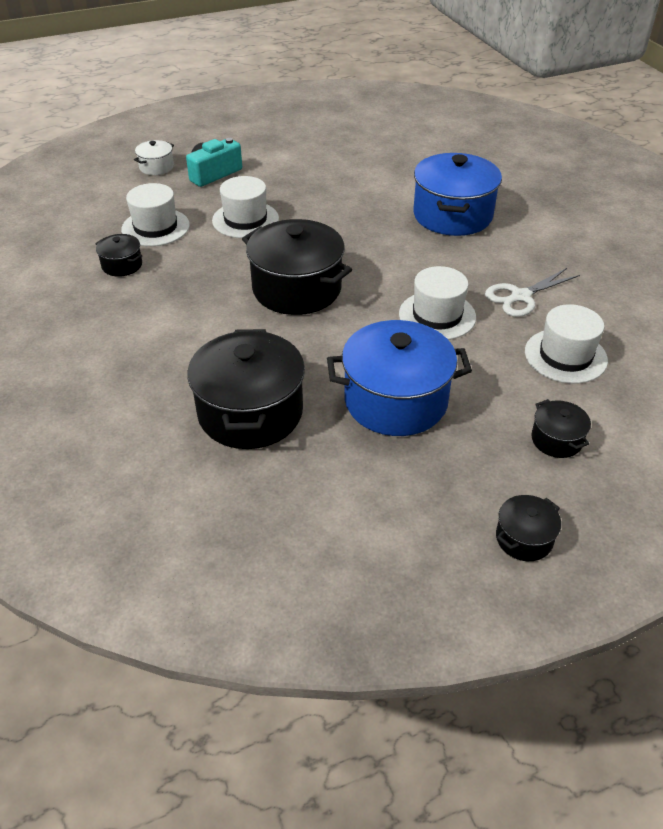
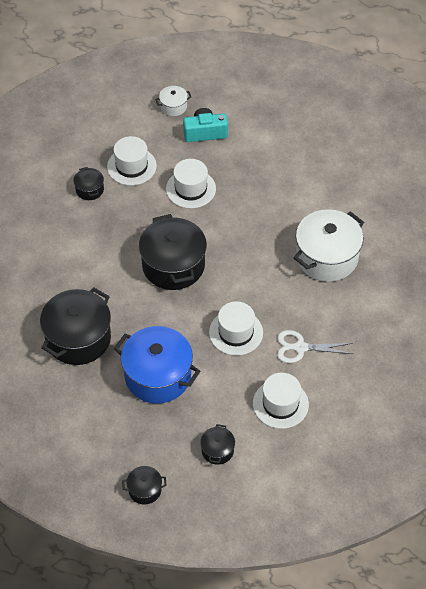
camera: 35 degrees right, 10 degrees up
(452, 215) = (327, 257): blue pot -> white pot

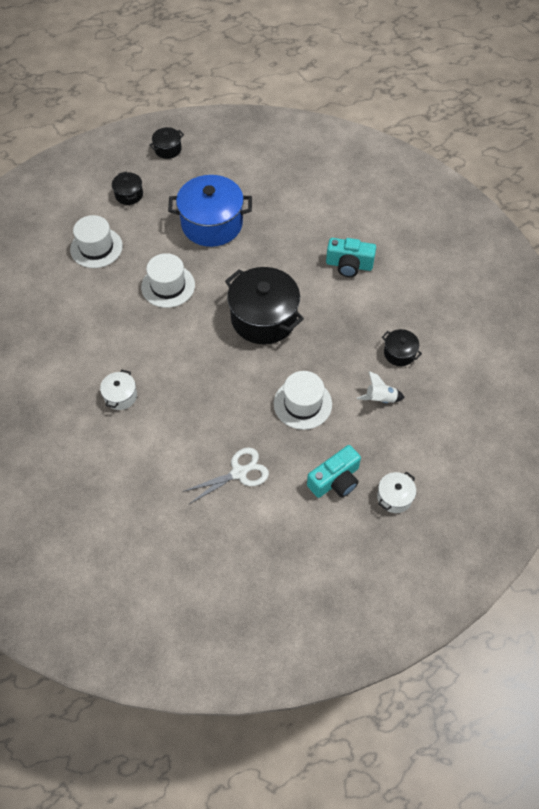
camera: 150 degrees right, 5 degrees up
(67, 276) = (349, 265): none -> turquoise camera
(78, 338) = (298, 222): black pot -> none
(131, 166) = (380, 399): white hat -> white rocket
(300, 348) = (103, 299): white scissors -> white scissors (239, 472)
(327, 257) = (120, 396): white pot -> white pot, size x0.47

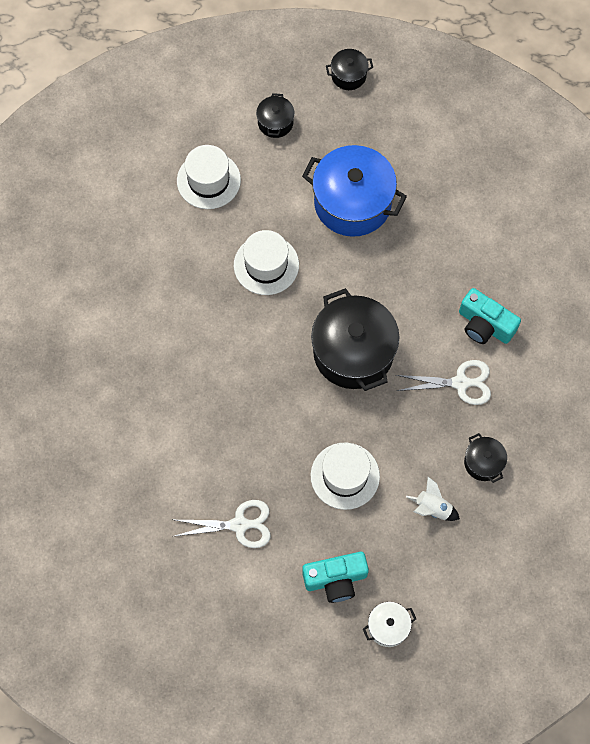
camera: 25 degrees right, 10 degrees up
(120, 396) = (156, 380): white pot -> none
(353, 308) = (461, 383): none -> white scissors

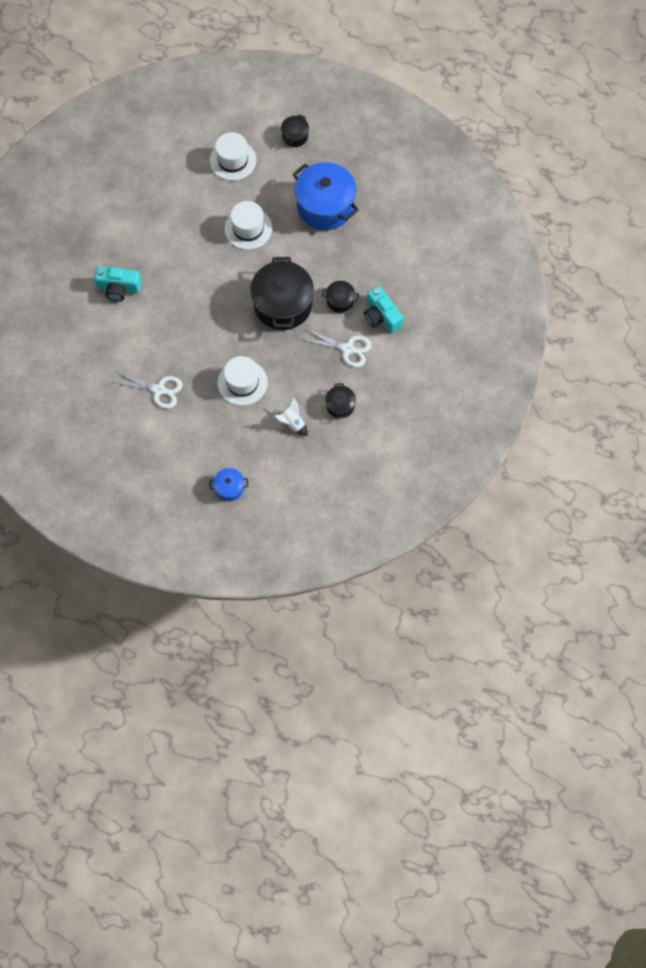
camera: 20 degrees right, 0 degrees up
(335, 579) = (207, 446): turquoise camera -> turquoise camera (119, 288)
(348, 75) = (359, 120): black pot -> black pot (340, 301)
(388, 627) = (229, 488): white pot -> blue pot

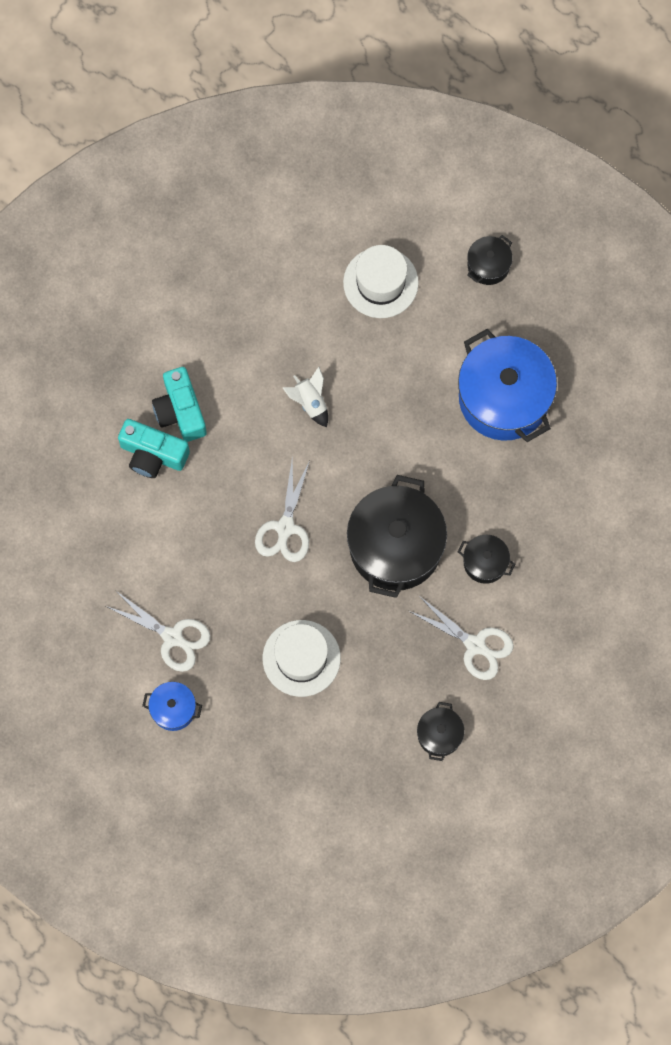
camera: 15 degrees right, 5 degrees up
(212, 310) = (285, 528): none -> white scissors
(229, 488) = (239, 822): blue pot -> blue pot (173, 709)
(248, 228) = (375, 405): white hat -> none
(292, 423) = (360, 744): white rocket -> white rocket (310, 402)
(381, 316) = (541, 605): turquoise camera -> turquoise camera (180, 411)

